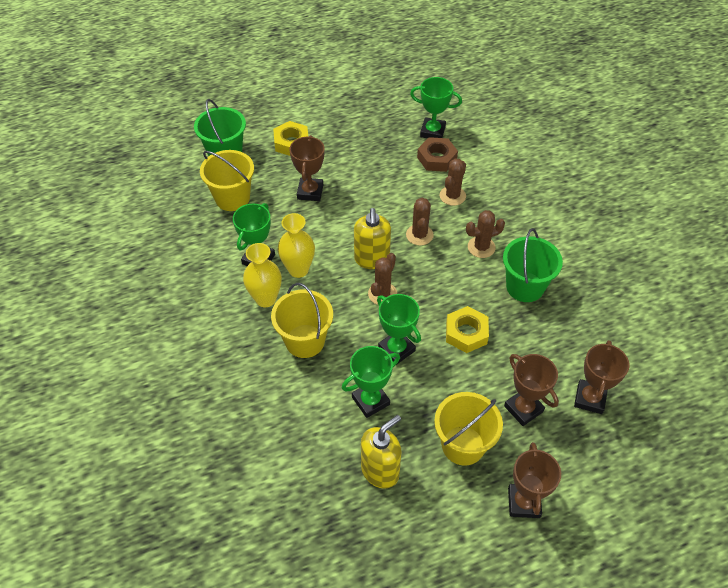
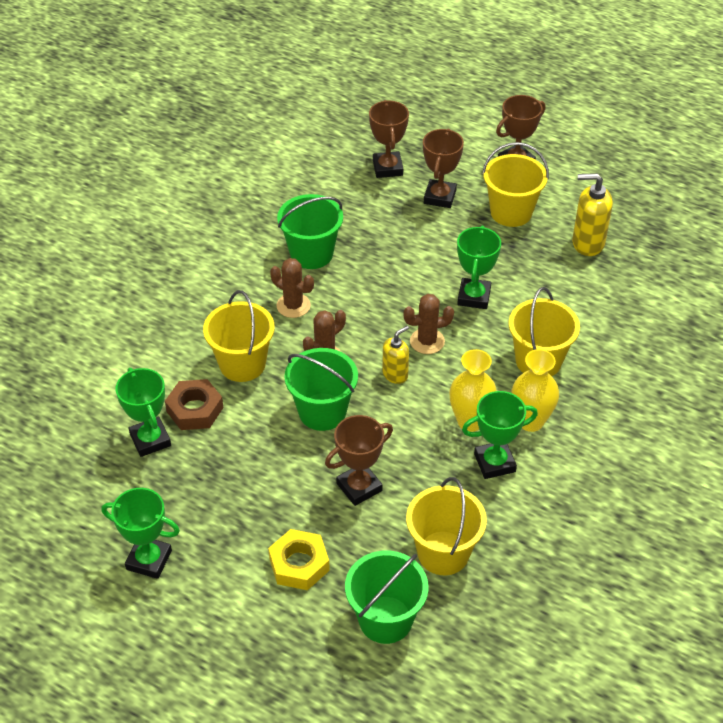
camera: 130 degrees left, 5 degrees down
(370, 401) = (540, 283): green trophy -> green trophy (149, 560)
(372, 259) = (395, 374): yellow soap dispenser -> yellow soap dispenser, size x0.64
(378, 208) = (322, 412): none -> green bucket
(452, 196) = (242, 364): brown cactus -> yellow bucket
(466, 333) = (405, 264): yellow nut -> none
(589, 399) = (387, 168): brown trophy -> brown trophy turned 75 degrees counterclockwise

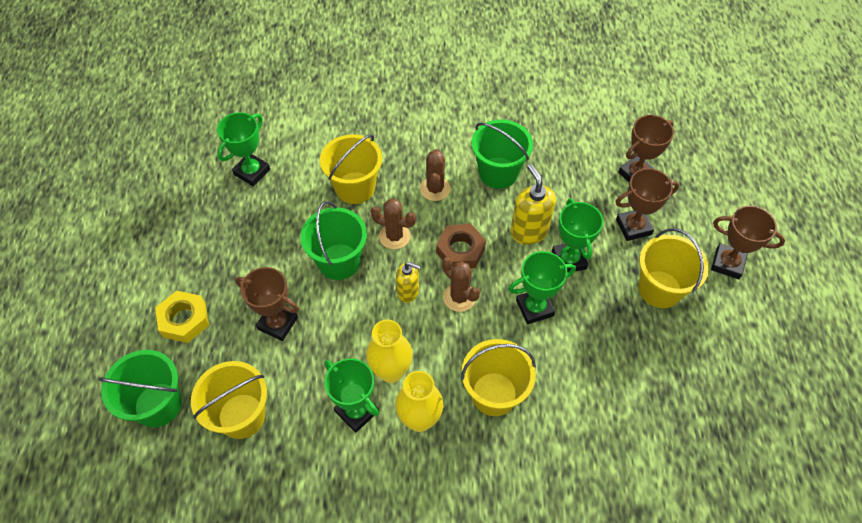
camera: 60 degrees right, 10 degrees up
(149, 560) = (146, 227): green trophy -> green trophy (569, 260)
(195, 409) = (294, 182): brown nut -> brown nut (460, 250)
(587, 243) = (671, 370): yellow soap dispenser -> yellow soap dispenser (529, 231)

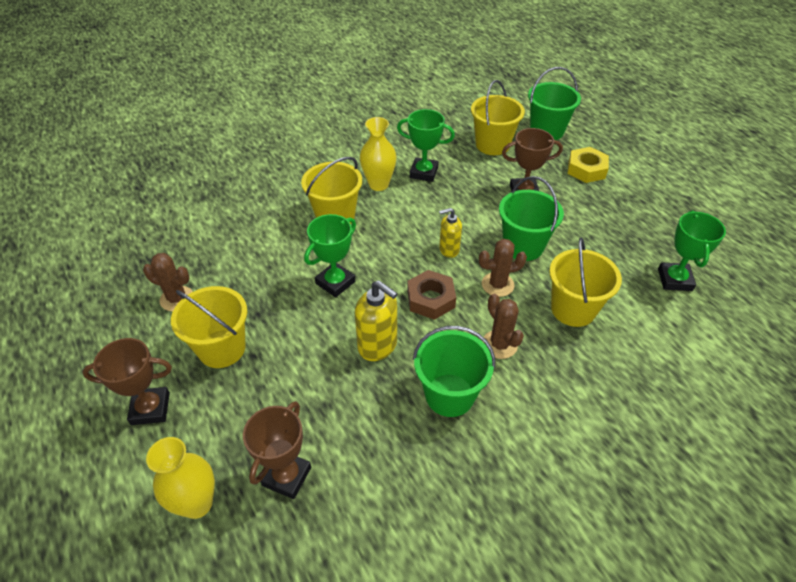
camera: 150 degrees right, 10 degrees down
(391, 371) = (419, 199): yellow vase -> yellow vase (197, 503)
(459, 297) = (404, 263): brown cactus -> brown cactus (177, 299)
(569, 260) = (324, 336): green trophy -> none
(633, 227) = (268, 402): brown trophy -> none

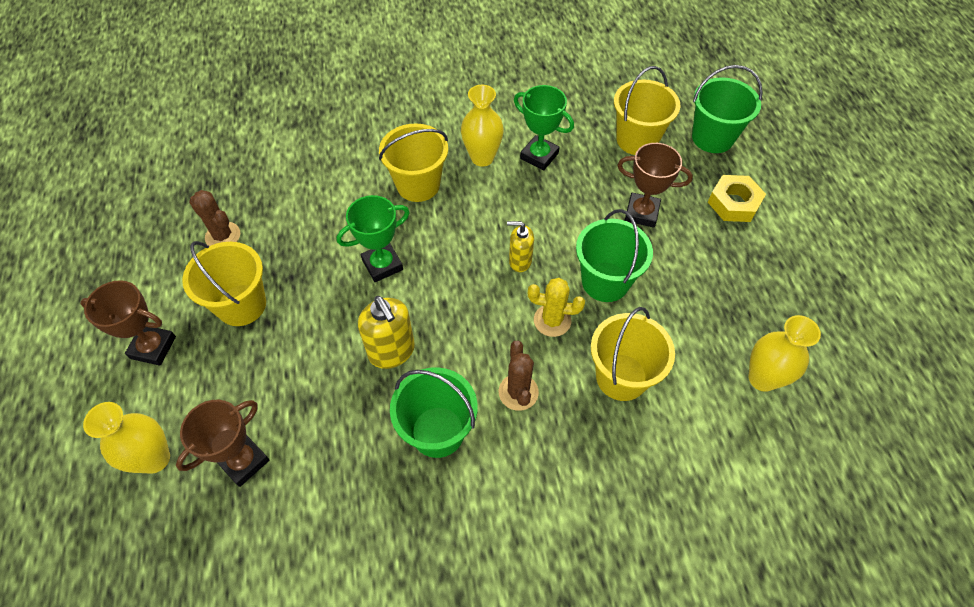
camera: 20 degrees right, 10 degrees up
(430, 299) = (471, 315): brown nut -> none
(497, 284) = (552, 320): brown cactus -> yellow cactus
(674, 280) = (762, 378): green trophy -> yellow vase

